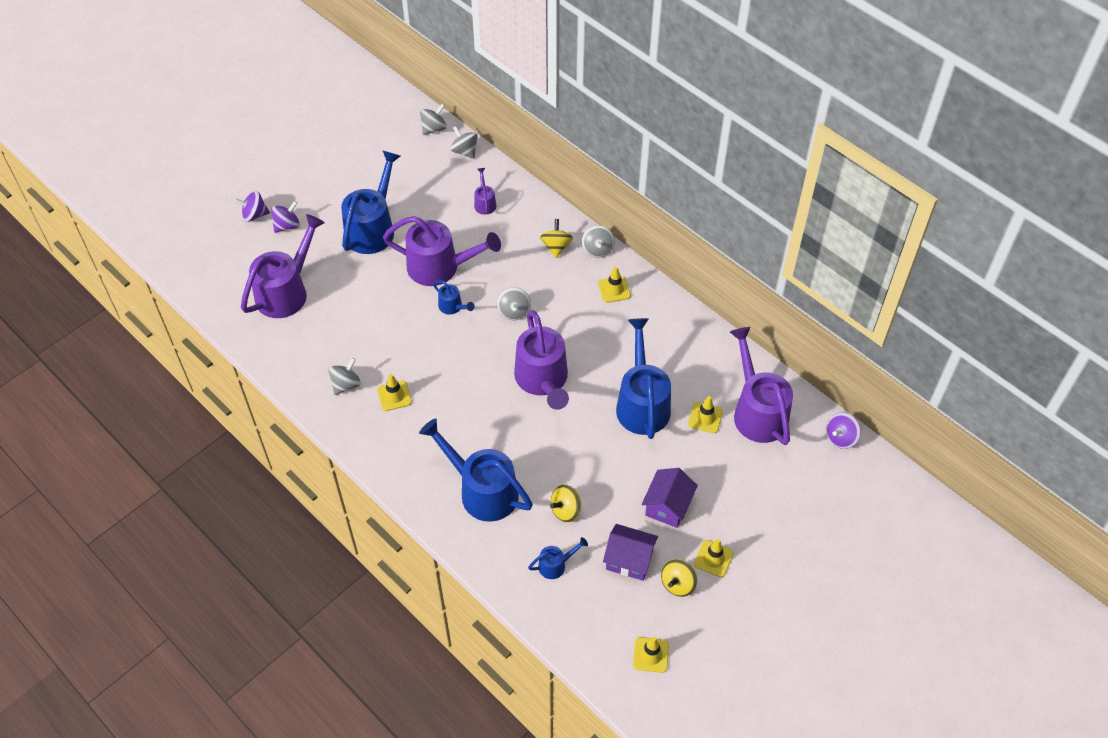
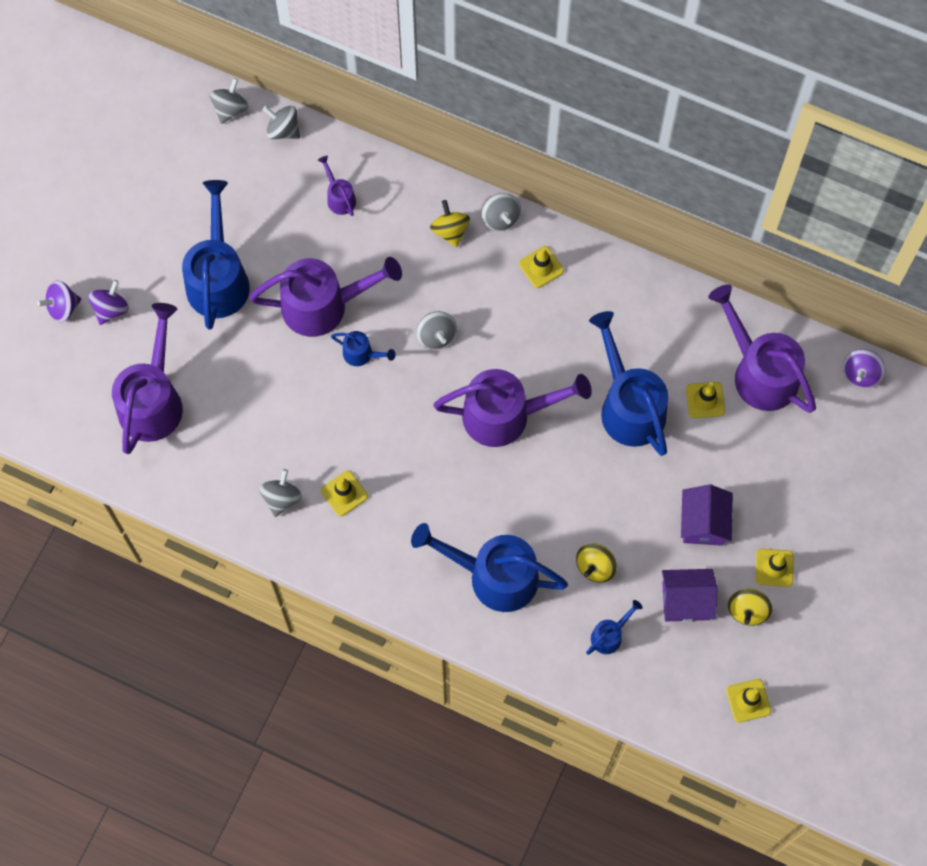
camera: 20 degrees left, 15 degrees up
(543, 380) = (506, 415): purple watering can -> purple watering can turned 60 degrees counterclockwise

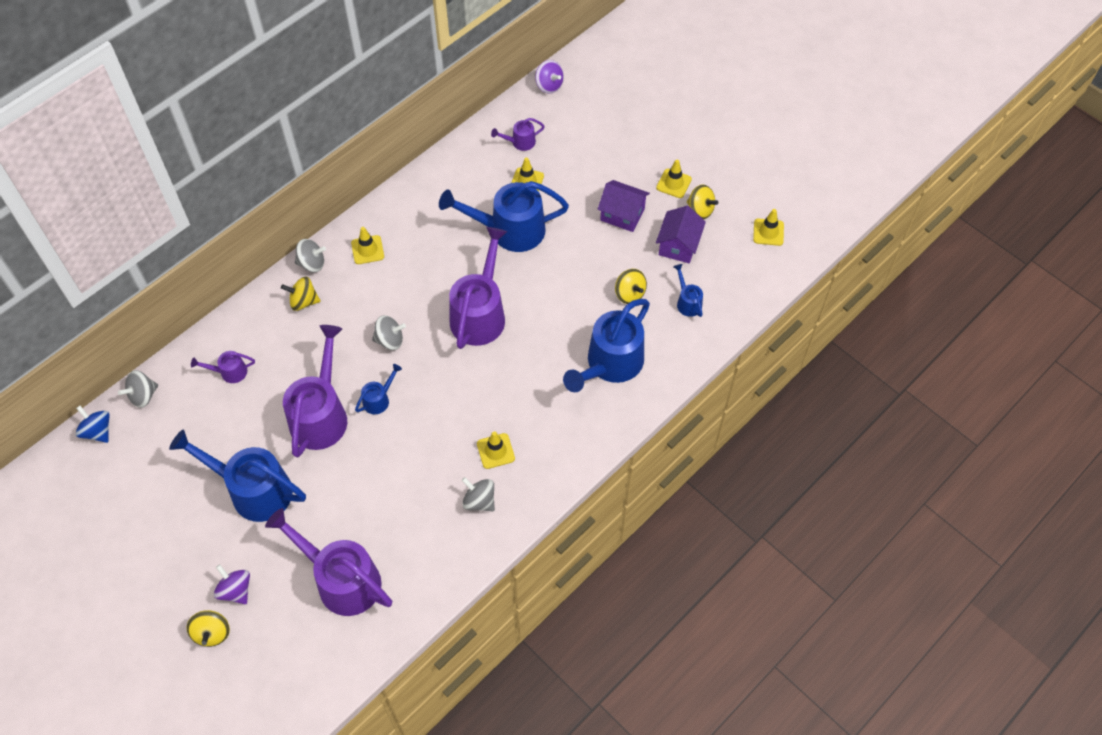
camera: 70 degrees left, 10 degrees down
(63, 307) = (212, 633): purple spinning top -> yellow spinning top
(230, 109) = (98, 431): grey spinning top -> blue spinning top
(759, 372) = (520, 142): purple watering can -> purple watering can, size x0.46

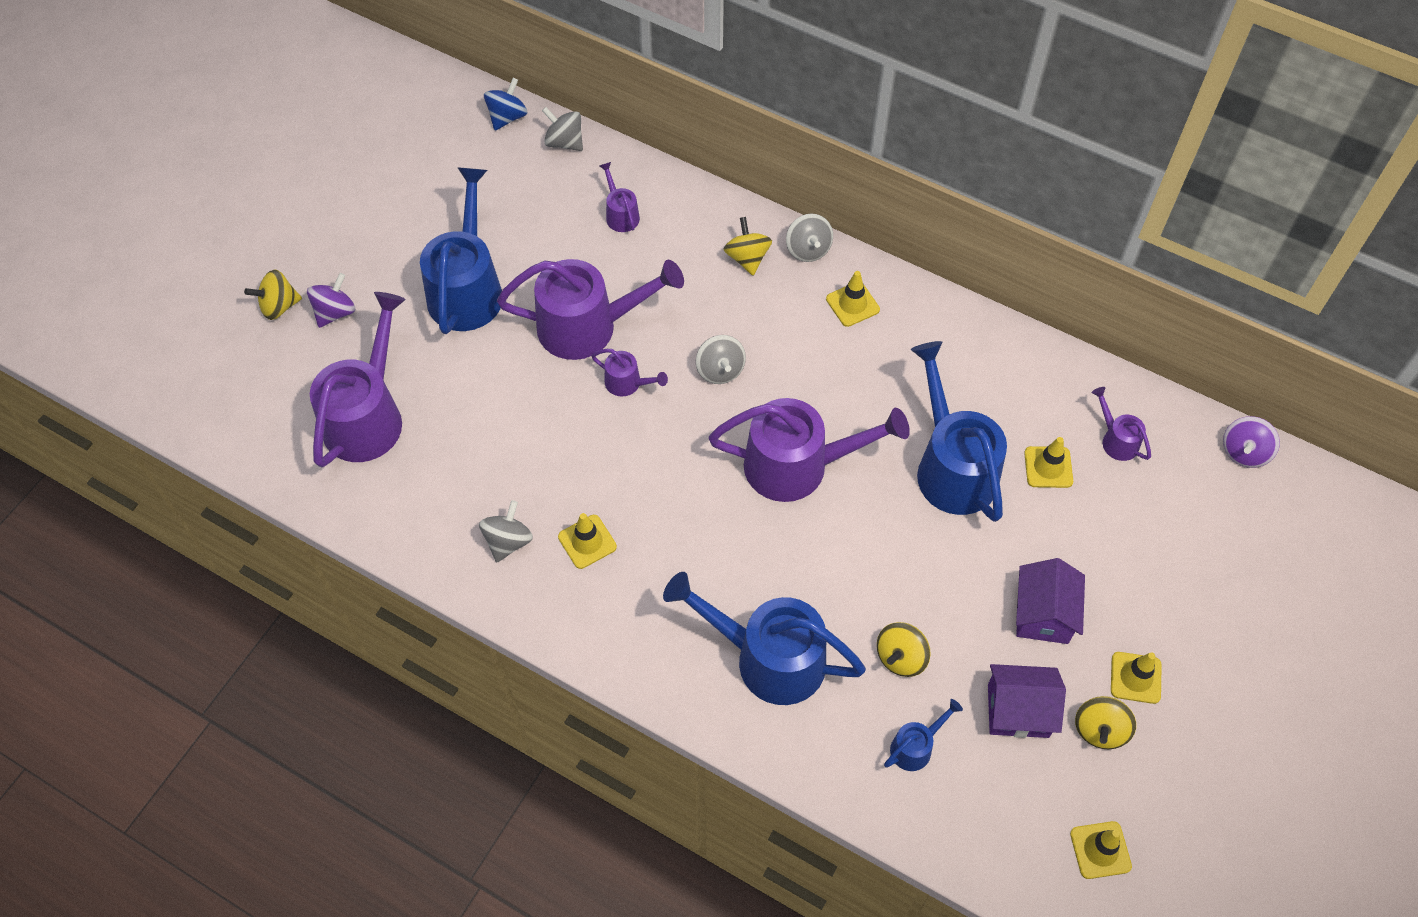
camera: 75 degrees right, 0 degrees up
(379, 399) = (628, 383): blue watering can -> purple watering can

